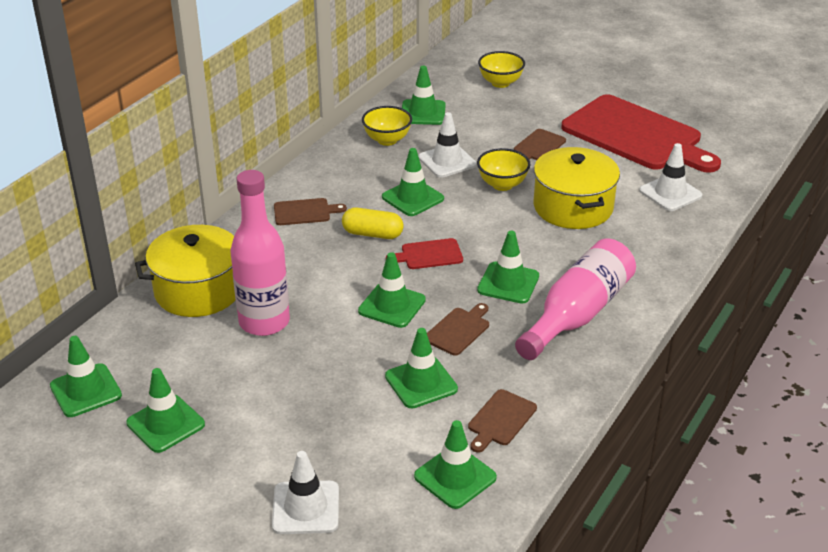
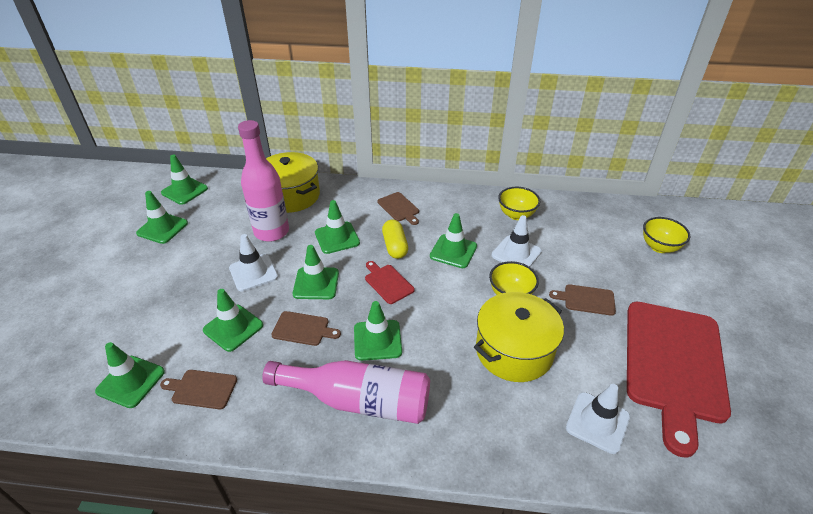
camera: 65 degrees right, 5 degrees up
(306, 508) = (92, 313): white traffic cone -> white traffic cone (253, 272)
(423, 113) = (570, 220): green traffic cone -> green traffic cone (337, 238)

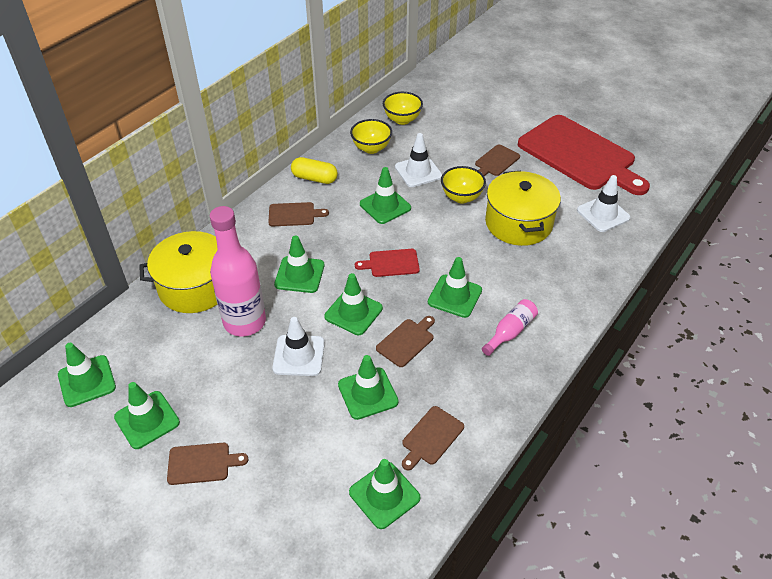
camera: 60 degrees left, 5 degrees up
(133, 268) = (202, 463): none -> brown cutting board
(358, 400) = (510, 332): pink bottle -> pink bottle, size x0.50
(395, 246) = (347, 239): yellow capsule -> yellow capsule (314, 178)
(659, 247) = (472, 98): yellow bowl -> yellow bowl (402, 120)

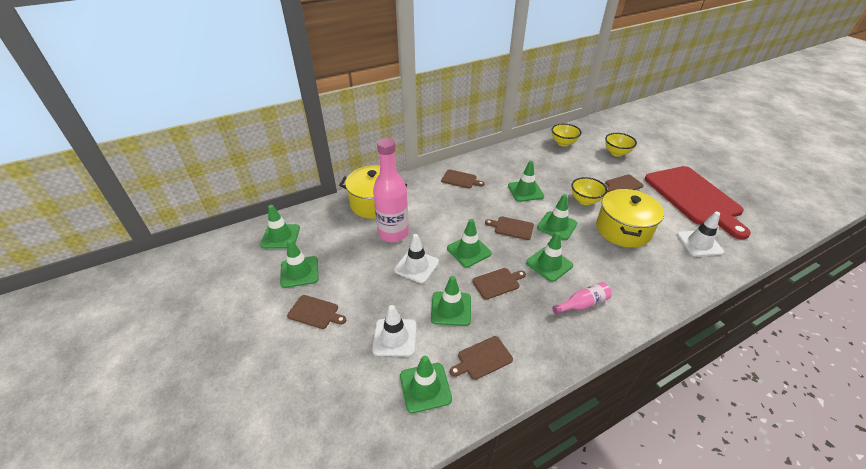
camera: 25 degrees right, 5 degrees down
(299, 275) = (444, 216): green traffic cone -> green traffic cone (557, 226)
(314, 178) = (485, 162): yellow capsule -> none
(371, 148) = (533, 154): yellow bowl -> yellow bowl (616, 153)
(391, 263) = (512, 228): red cutting board -> brown cutting board
(418, 171) = (560, 176): white traffic cone -> white traffic cone (395, 337)

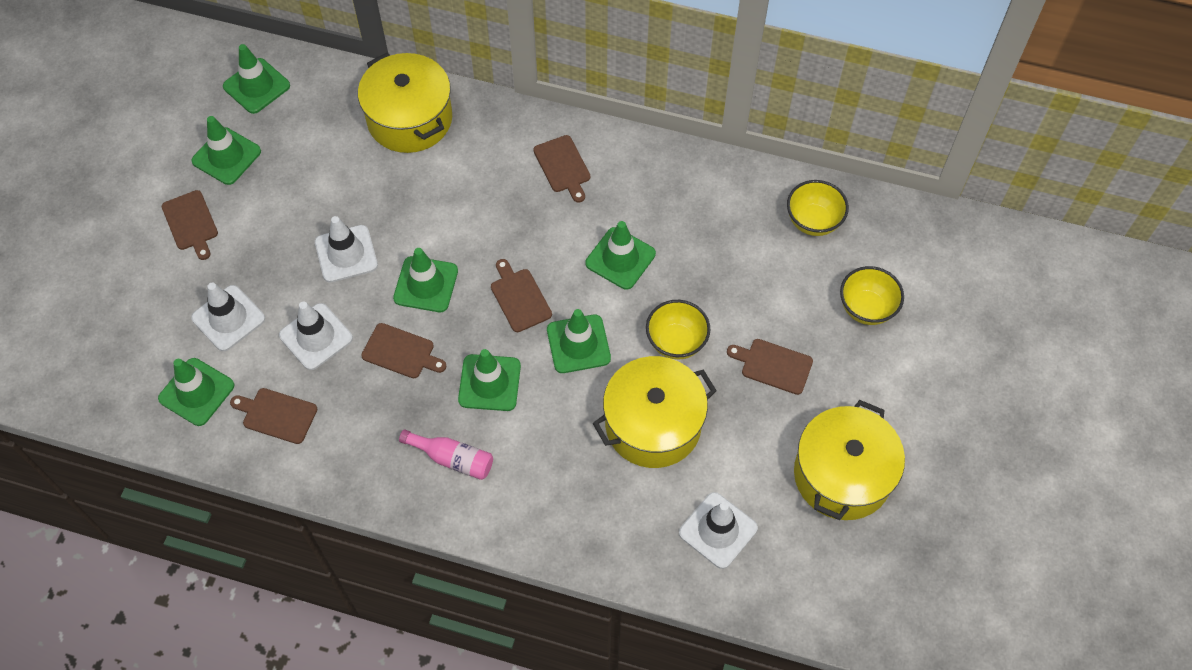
camera: 45 degrees right, 20 degrees up
(393, 233) = (376, 185): pink bottle -> none
(451, 308) = (316, 337): green traffic cone -> white traffic cone
(694, 197) = (842, 475): red cutting board -> yellow pot

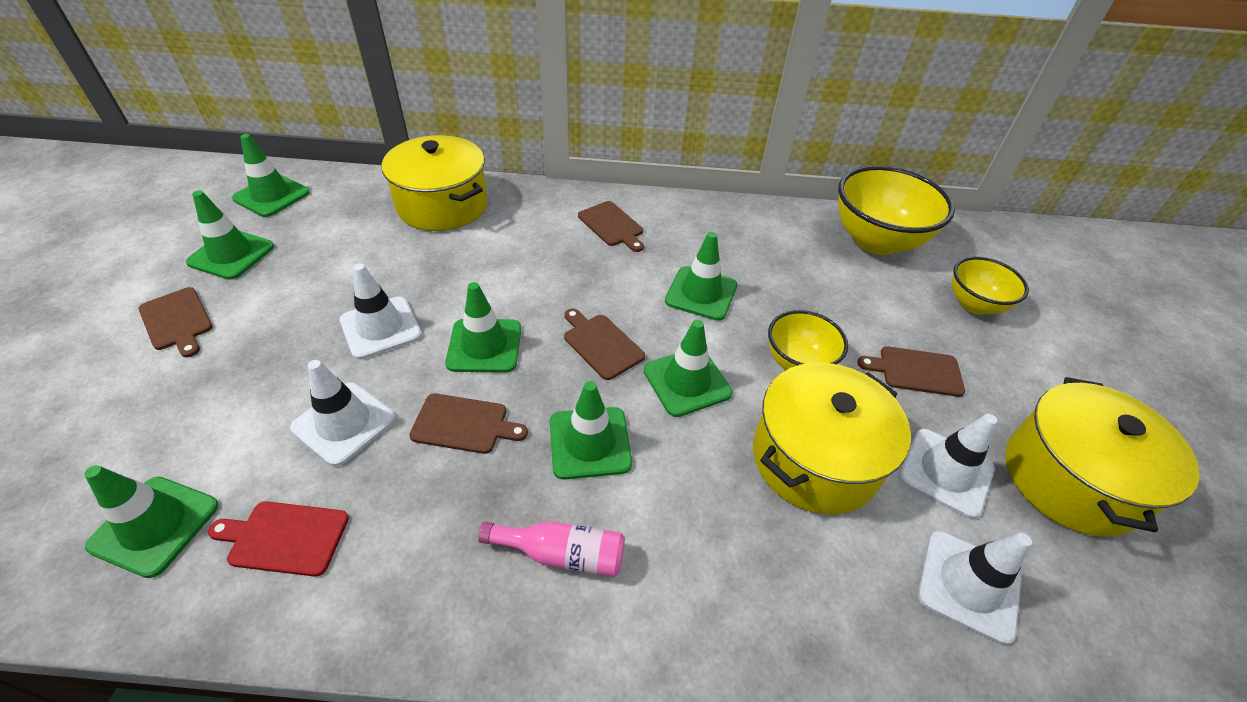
camera: 15 degrees left, 15 degrees down
(228, 318) = (217, 419): white traffic cone -> white traffic cone (945, 472)
(277, 415) = (284, 537): brown cutting board -> red cutting board
(813, 221) = (876, 241): yellow bowl -> yellow bowl, size x1.71

